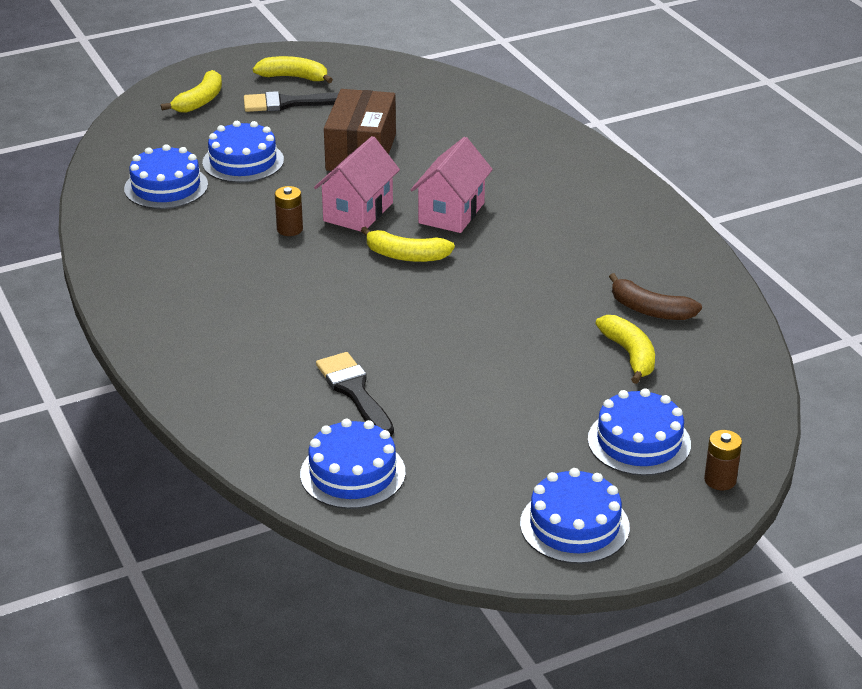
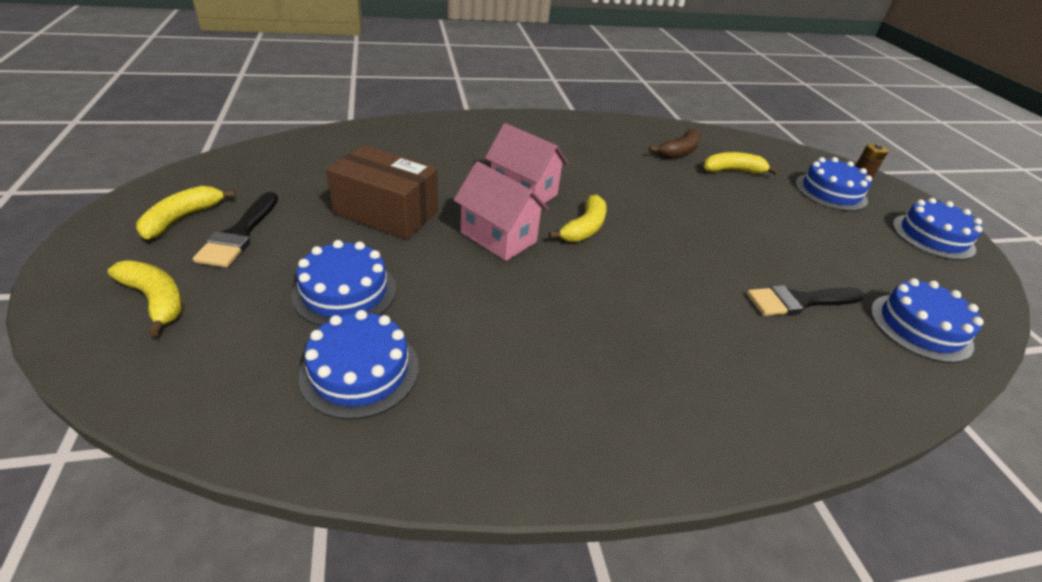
camera: 80 degrees left, 5 degrees up
(290, 229) = (512, 285): brown battery -> none

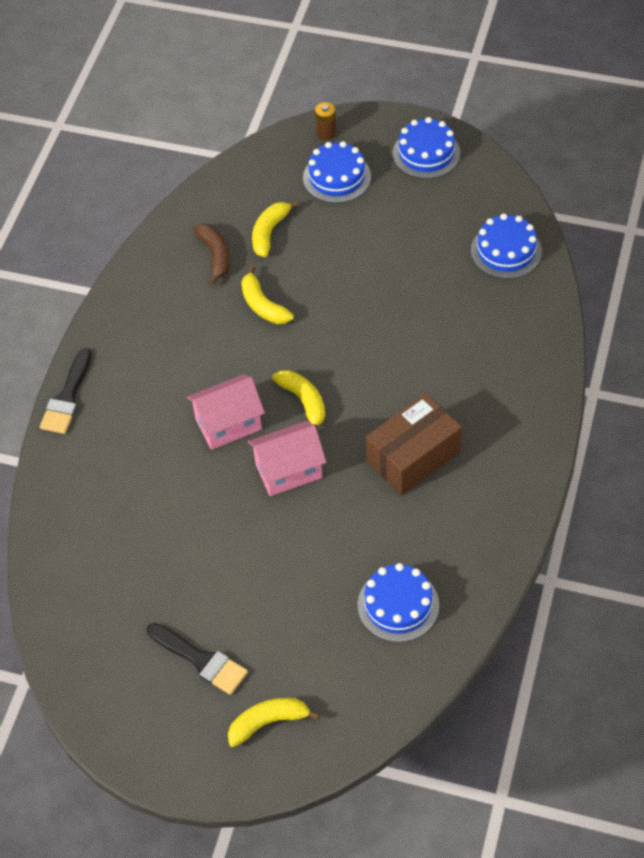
camera: 55 degrees left, 15 degrees up
(182, 219) = (157, 701): yellow banana -> yellow banana (263, 305)
(345, 292) = (312, 597): blue cake -> none
(386, 212) = (215, 543): brown box -> brown box (413, 456)
(799, 301) = (451, 306): black brush -> black brush (67, 397)

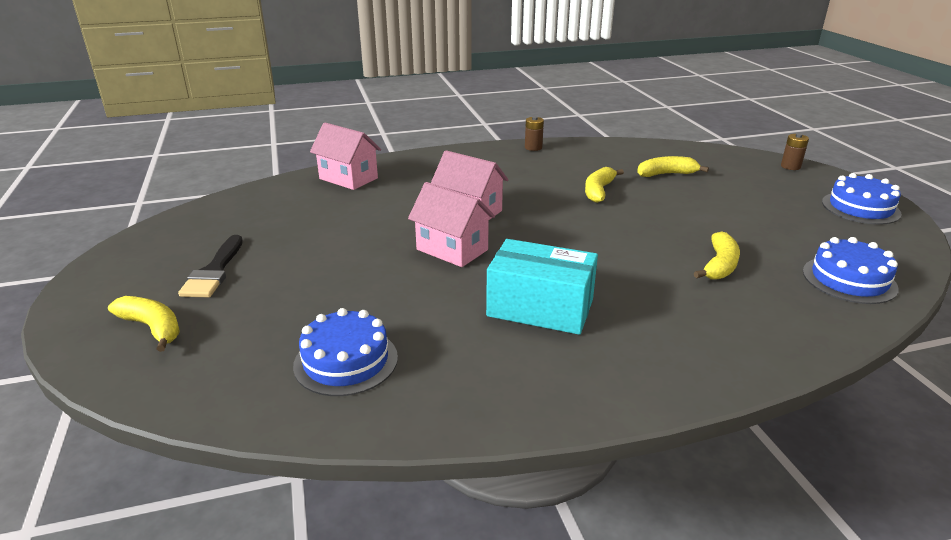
camera: 55 degrees right, 25 degrees down
(67, 397) = (427, 155): black brush -> none
(75, 492) = (348, 178): none -> pink house
(124, 296) = (533, 147): none -> brown battery
(215, 256) = (613, 163): brown banana -> none
(303, 402) = (531, 234): yellow banana -> yellow banana (719, 265)
(337, 177) = (762, 182): blue cake -> none
(413, 456) = (540, 308): brown box -> turquoise box

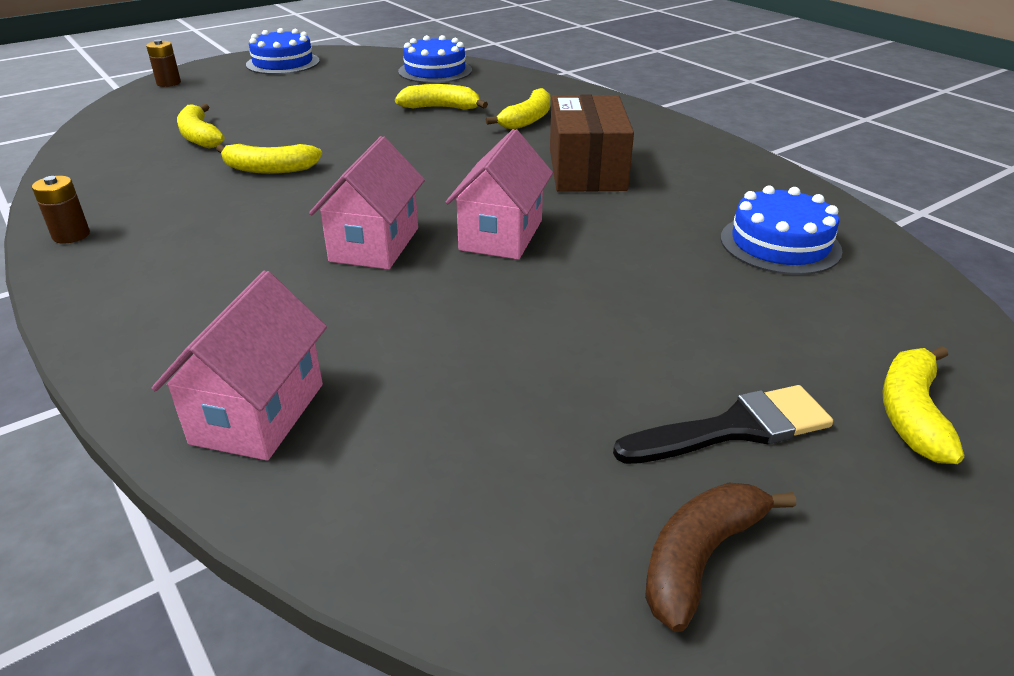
camera: 110 degrees left, 5 degrees up
(173, 242) = (700, 558): none -> brown banana
(540, 308) = (587, 169): turquoise box -> brown box
(678, 305) = (527, 119): none -> yellow banana

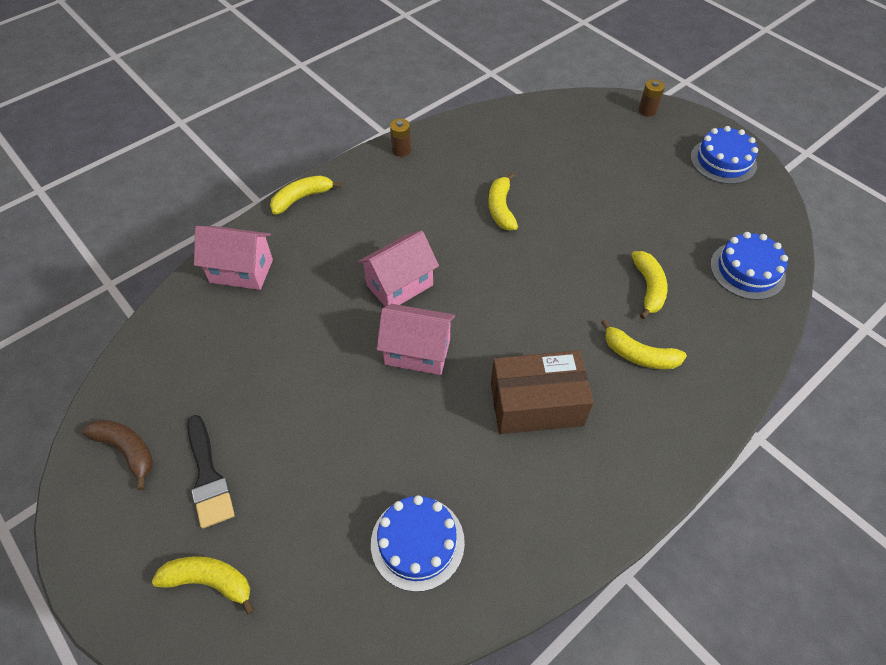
camera: 85 degrees right, 20 degrees up
(200, 137) = (548, 159): yellow banana -> yellow banana (302, 198)
(374, 244) = (400, 285): pink house -> pink house turned 45 degrees counterclockwise

